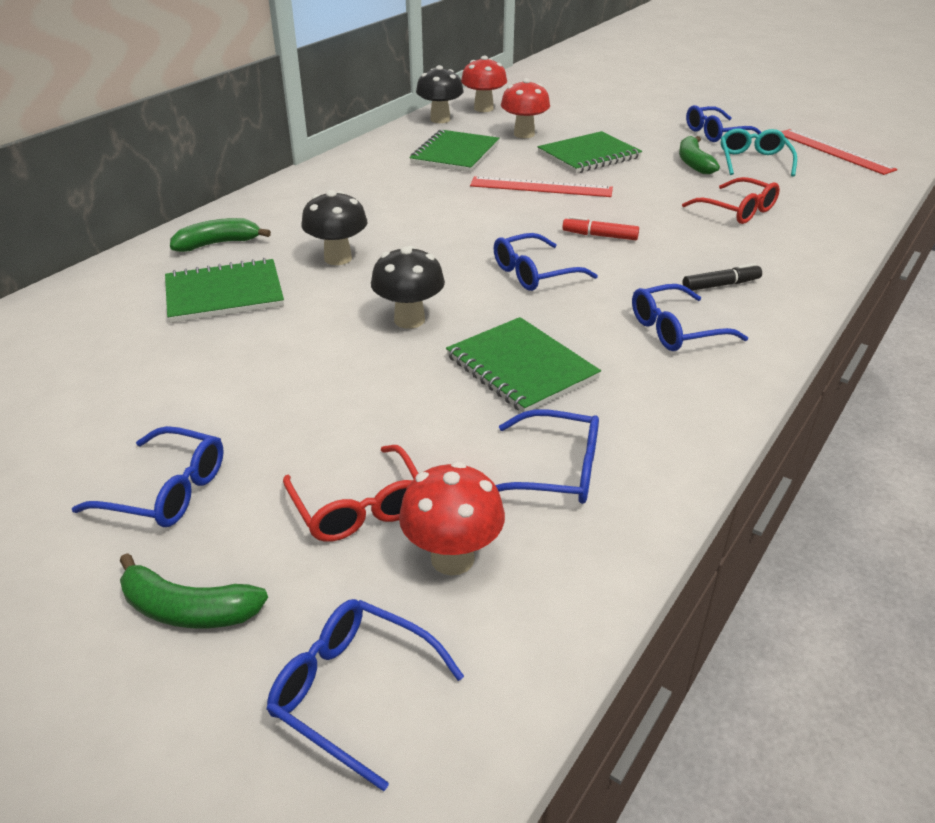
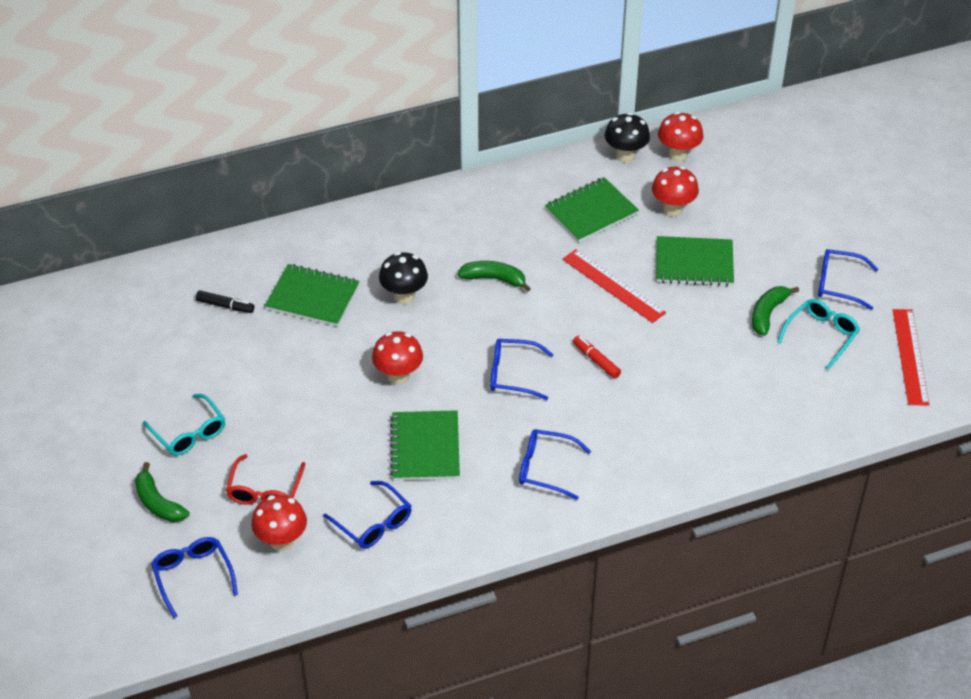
camera: 35 degrees right, 10 degrees up
(167, 491) = (189, 433): blue glasses -> turquoise glasses
(218, 244) = (342, 243): green banana -> green banana (494, 279)
(409, 320) = (398, 376): black mushroom -> red mushroom
(720, 285) = (621, 448): black marker -> black marker (225, 306)
(737, 210) = (729, 385): red glasses -> none

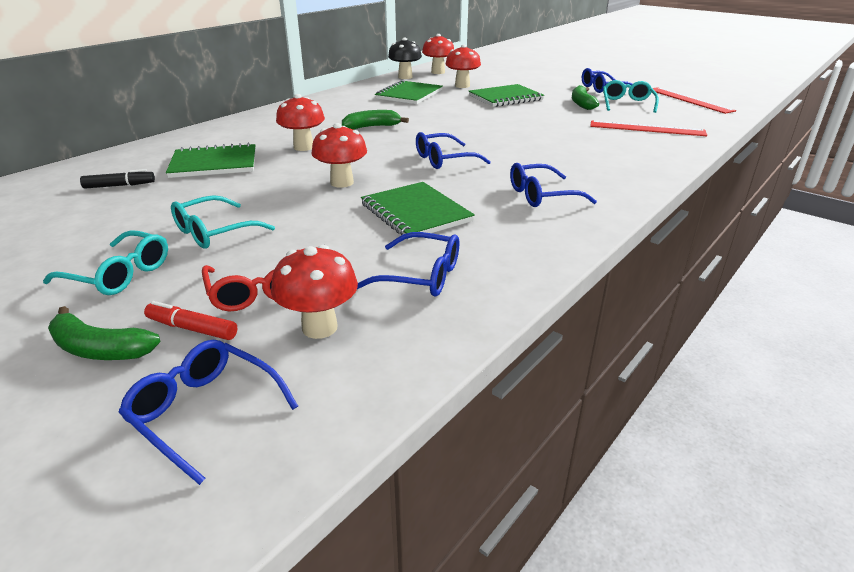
camera: 30 degrees left, 15 degrees down
(267, 408) = (214, 232): none -> turquoise glasses
(404, 296) = (303, 147): black mushroom -> red mushroom
(596, 361) = (500, 141): red marker -> red marker (192, 329)
(613, 286) = (465, 113): red ruler -> red ruler (647, 128)

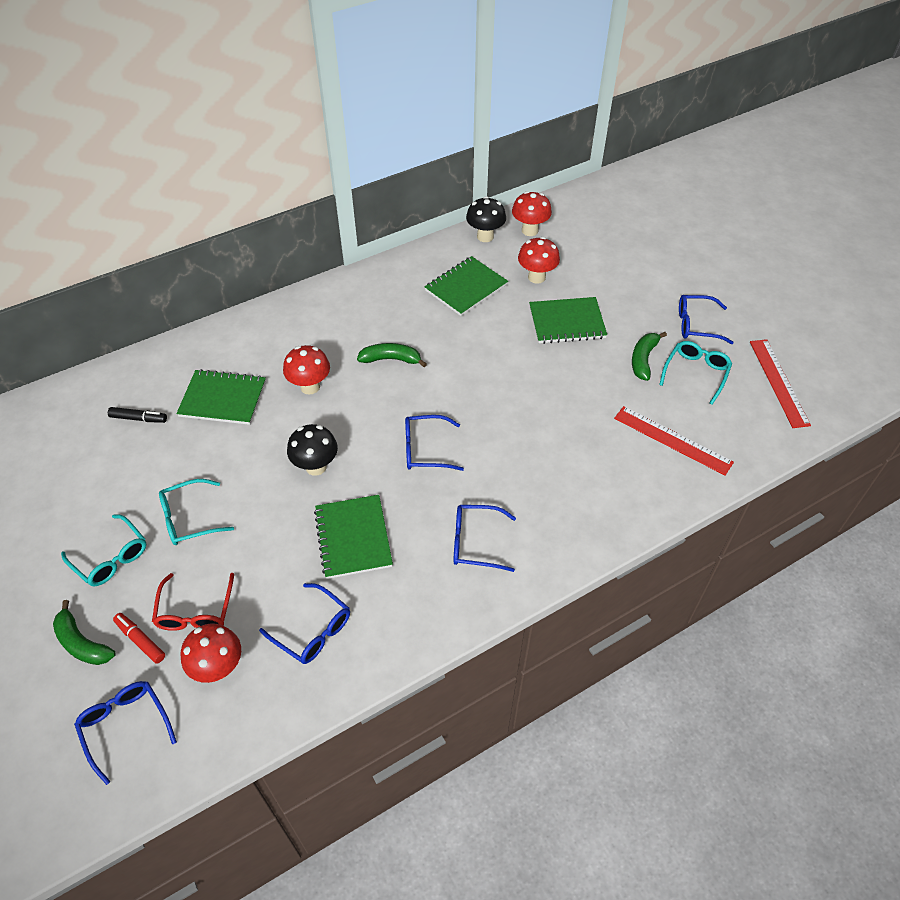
camera: 20 degrees right, 20 degrees up
(342, 182) = (316, 467): red mushroom -> black mushroom

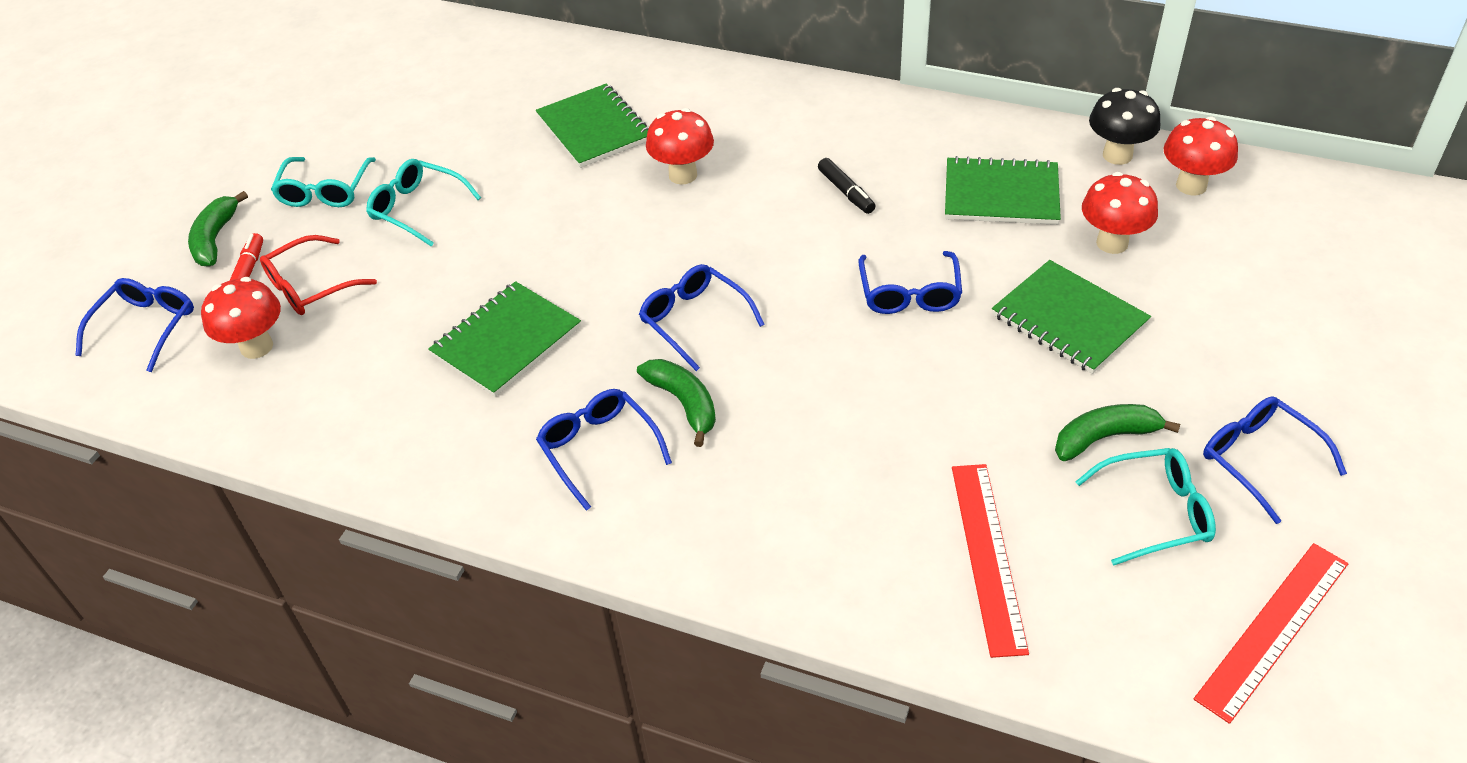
camera: 55 degrees right, 5 degrees down
(138, 418) = (508, 95): black marker -> black marker (846, 192)
(313, 630) = (356, 387): blue glasses -> blue glasses (909, 293)
(316, 467) = (575, 251): black mushroom -> none
(391, 359) = (800, 208): green banana -> green banana (684, 403)

